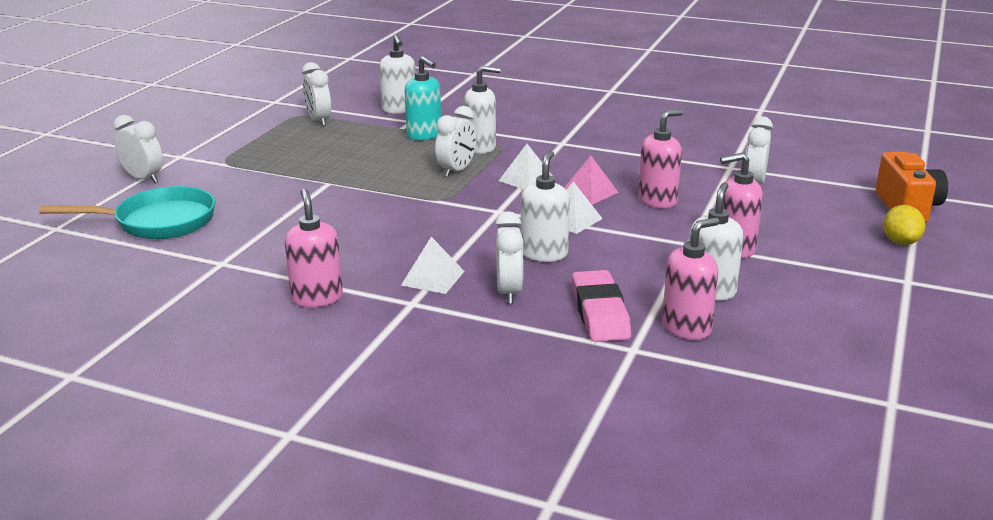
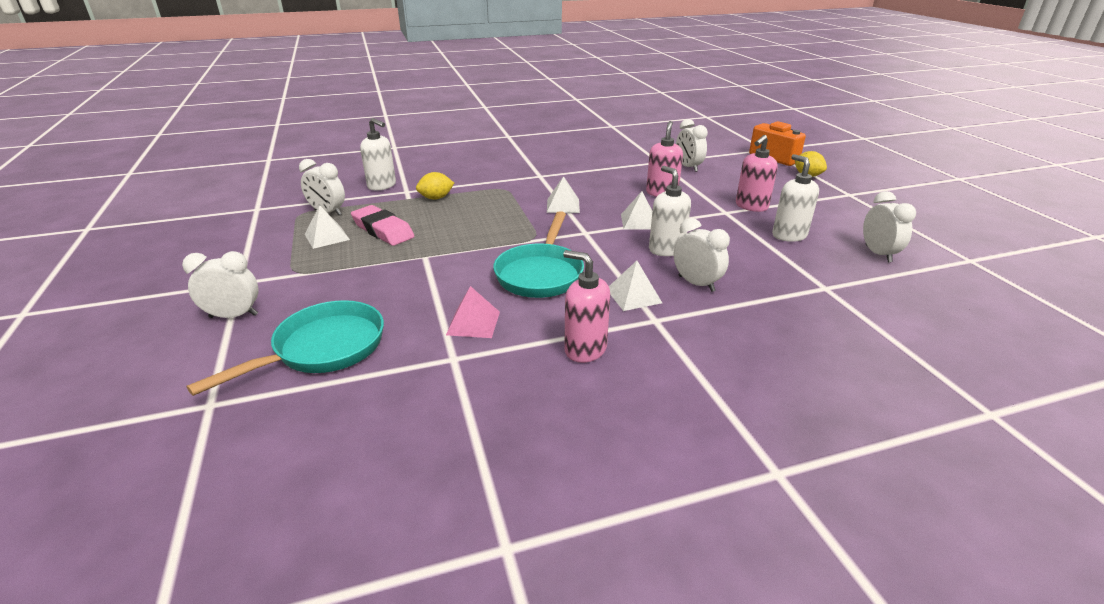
camera: 40 degrees left, 5 degrees up
(286, 141) = (327, 237): none -> white pyramid
(391, 230) = (540, 273): none -> turquoise pan
(424, 135) = (436, 198): turquoise soap dispenser -> yellow lemon
(457, 171) = (506, 215): white clock -> white clock (878, 254)
(481, 147) = (493, 194): white soap dispenser -> none
(589, 192) = (615, 201): pink pyramid -> pink pyramid (473, 323)
(600, 313) = (766, 273): pink eraser -> pink eraser (383, 230)
(687, 328) = (821, 262): pink soap dispenser -> none

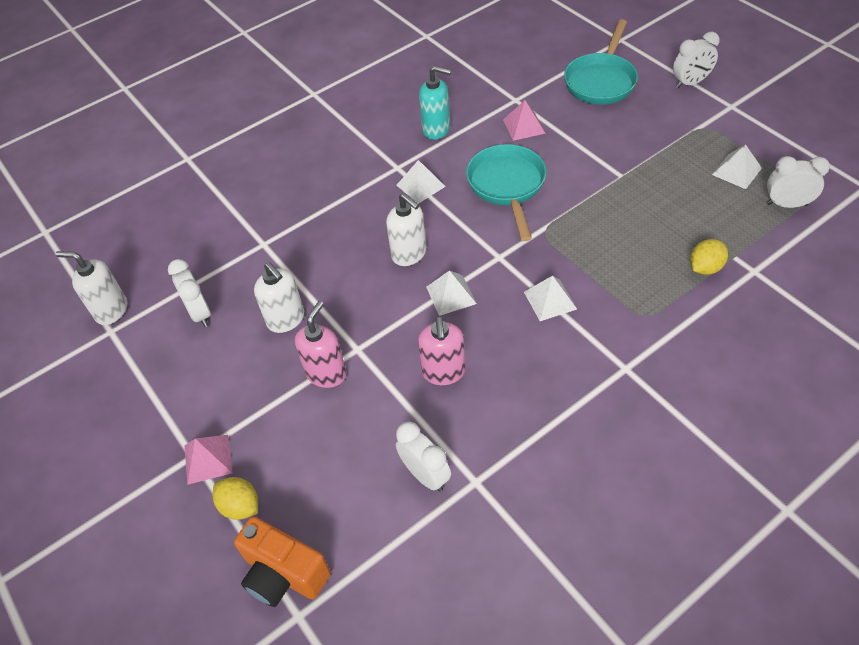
camera: 165 degrees right, 20 degrees up
(382, 185) = (797, 273): white soap dispenser -> white soap dispenser (111, 310)
(383, 230) = (697, 196): pink eraser -> none
(585, 349) = (436, 129): pink soap dispenser -> turquoise soap dispenser
(696, 284) = (373, 215): white clock -> none
(836, 191) = (208, 459): none -> pink pyramid

